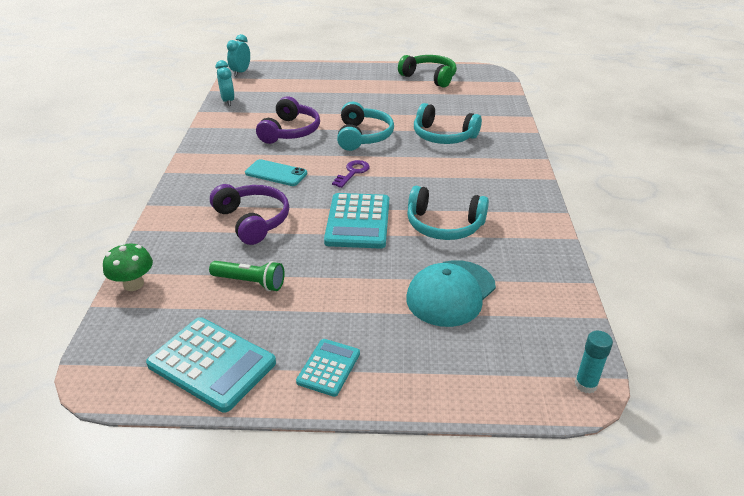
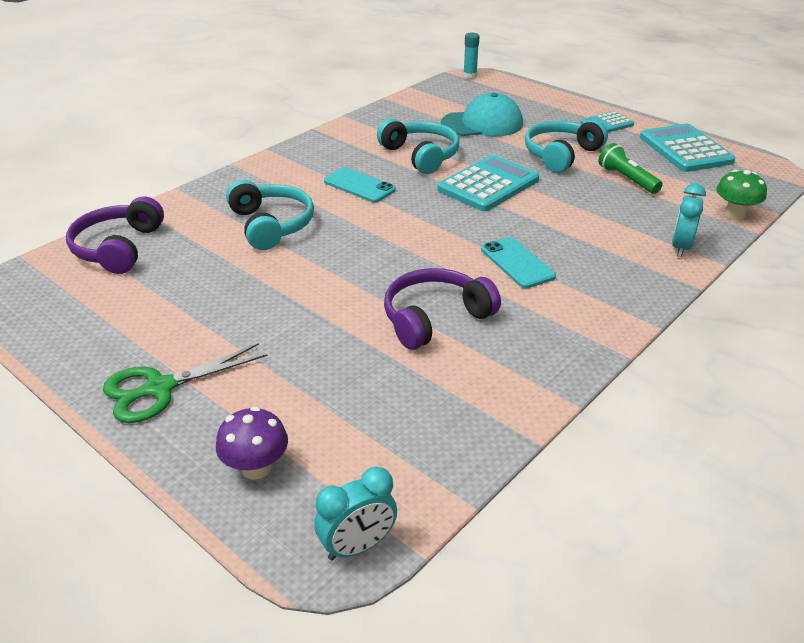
camera: 140 degrees left, 0 degrees up
(228, 101) = (467, 445): turquoise clock -> turquoise clock (680, 247)
(252, 220) = (588, 223): purple headphones -> purple headphones (118, 248)
(297, 73) = (256, 468): none -> purple mushroom
(352, 172) = (432, 228): purple key -> none
(363, 136) = (355, 266): turquoise headphones -> turquoise headphones (561, 154)
(365, 74) = (160, 388): none -> green scissors
(429, 77) = (93, 325): green headphones -> none
(441, 180) = (359, 185): none -> turquoise phone

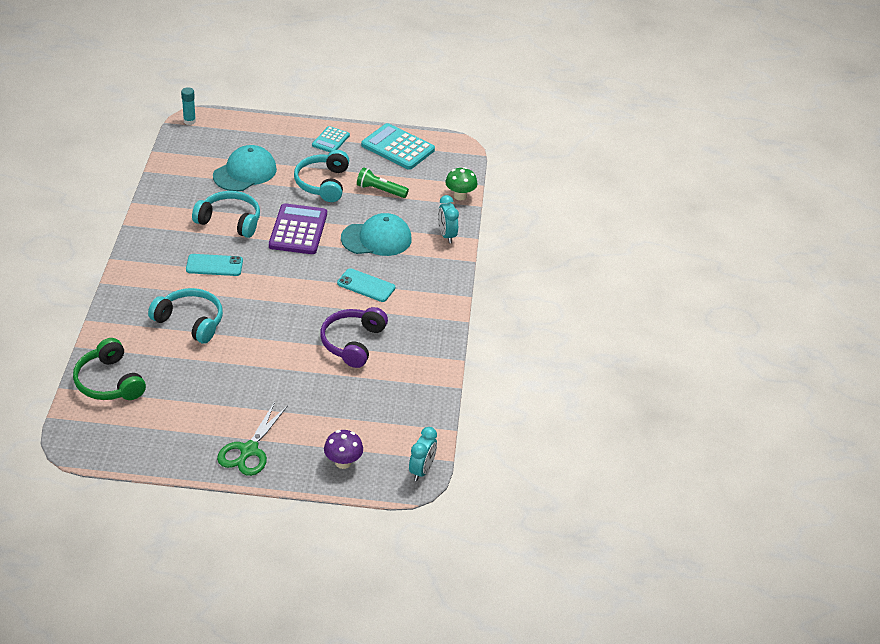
camera: 40 degrees left, 5 degrees up
(118, 248) = (109, 382): purple headphones -> green headphones
(488, 184) = (298, 230): turquoise calculator -> purple calculator
(578, 221) = (376, 239): none -> turquoise cap

